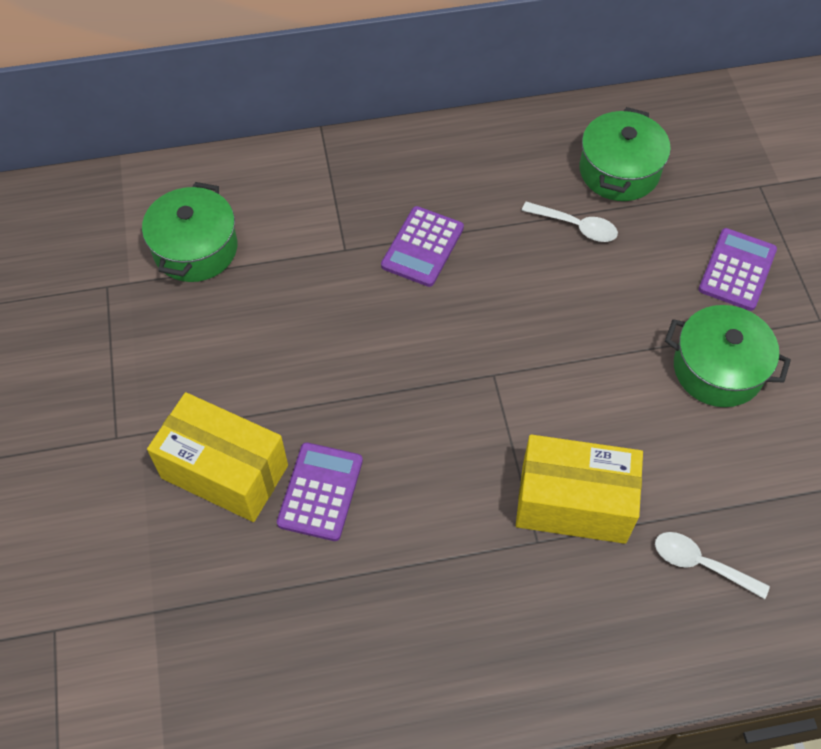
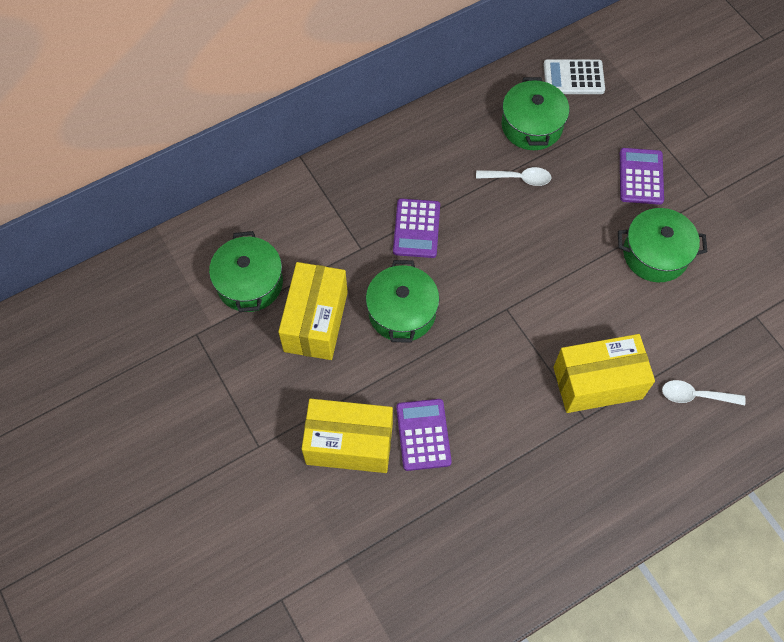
camera: 20 degrees left, 5 degrees up
(251, 315) = (315, 321): none -> yellow box
(361, 337) = (402, 312): none -> green pot
(696, 130) = (573, 77): none -> white calculator

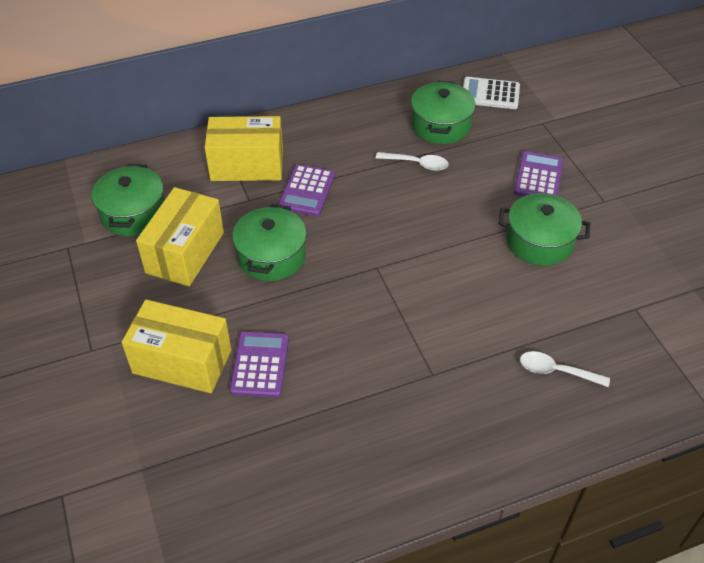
camera: 10 degrees right, 15 degrees down
(597, 383) = (454, 344): yellow box -> yellow box (247, 165)

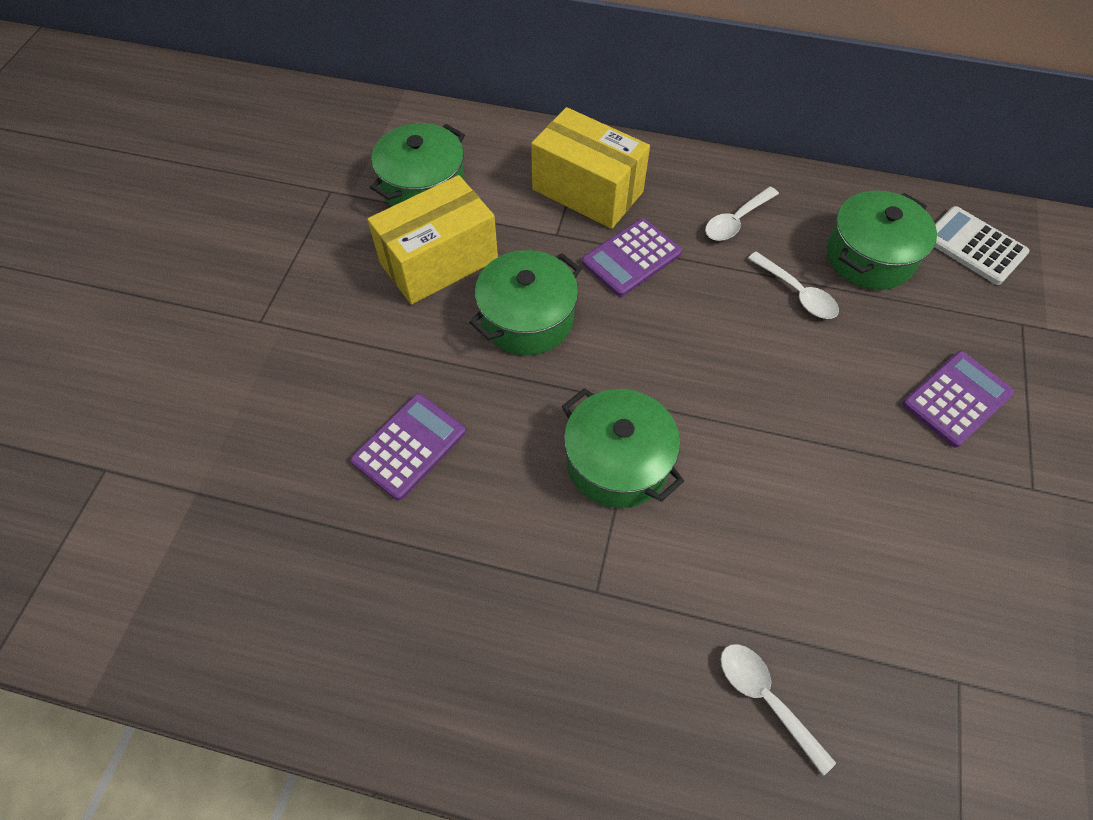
camera: 35 degrees right, 10 degrees up
(182, 361) = (334, 390): yellow box -> none
(352, 141) = (736, 221): none -> white spoon
(539, 242) = (886, 494): green pot -> green pot (617, 462)

